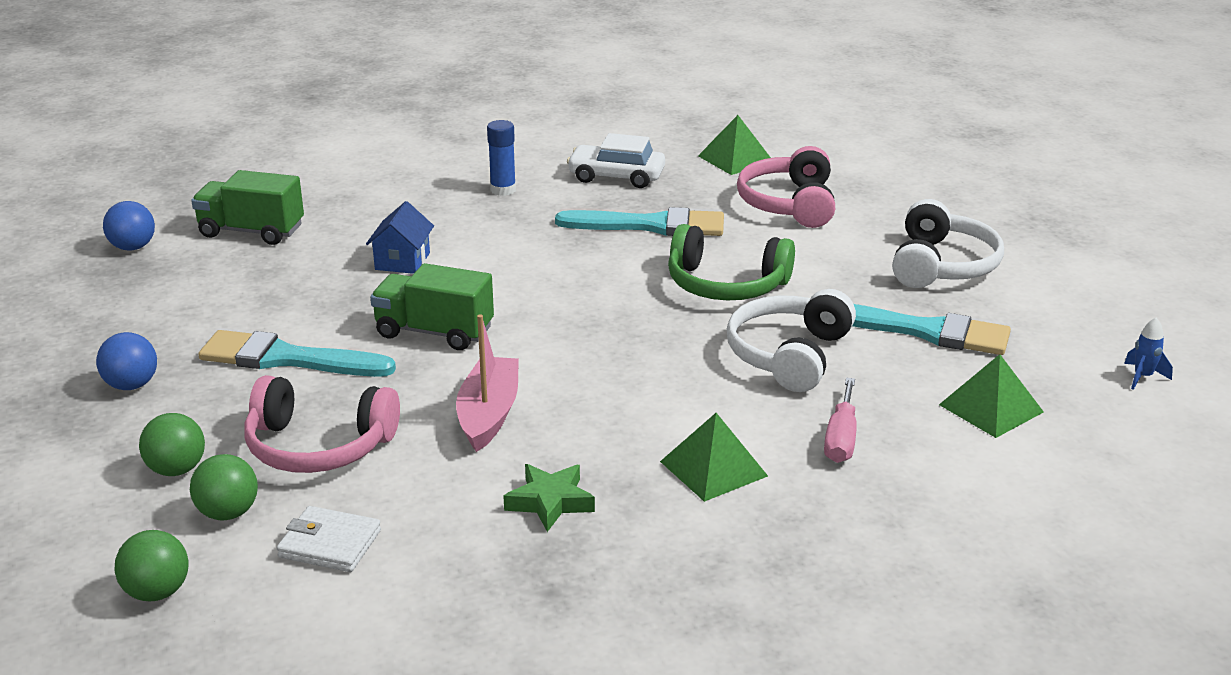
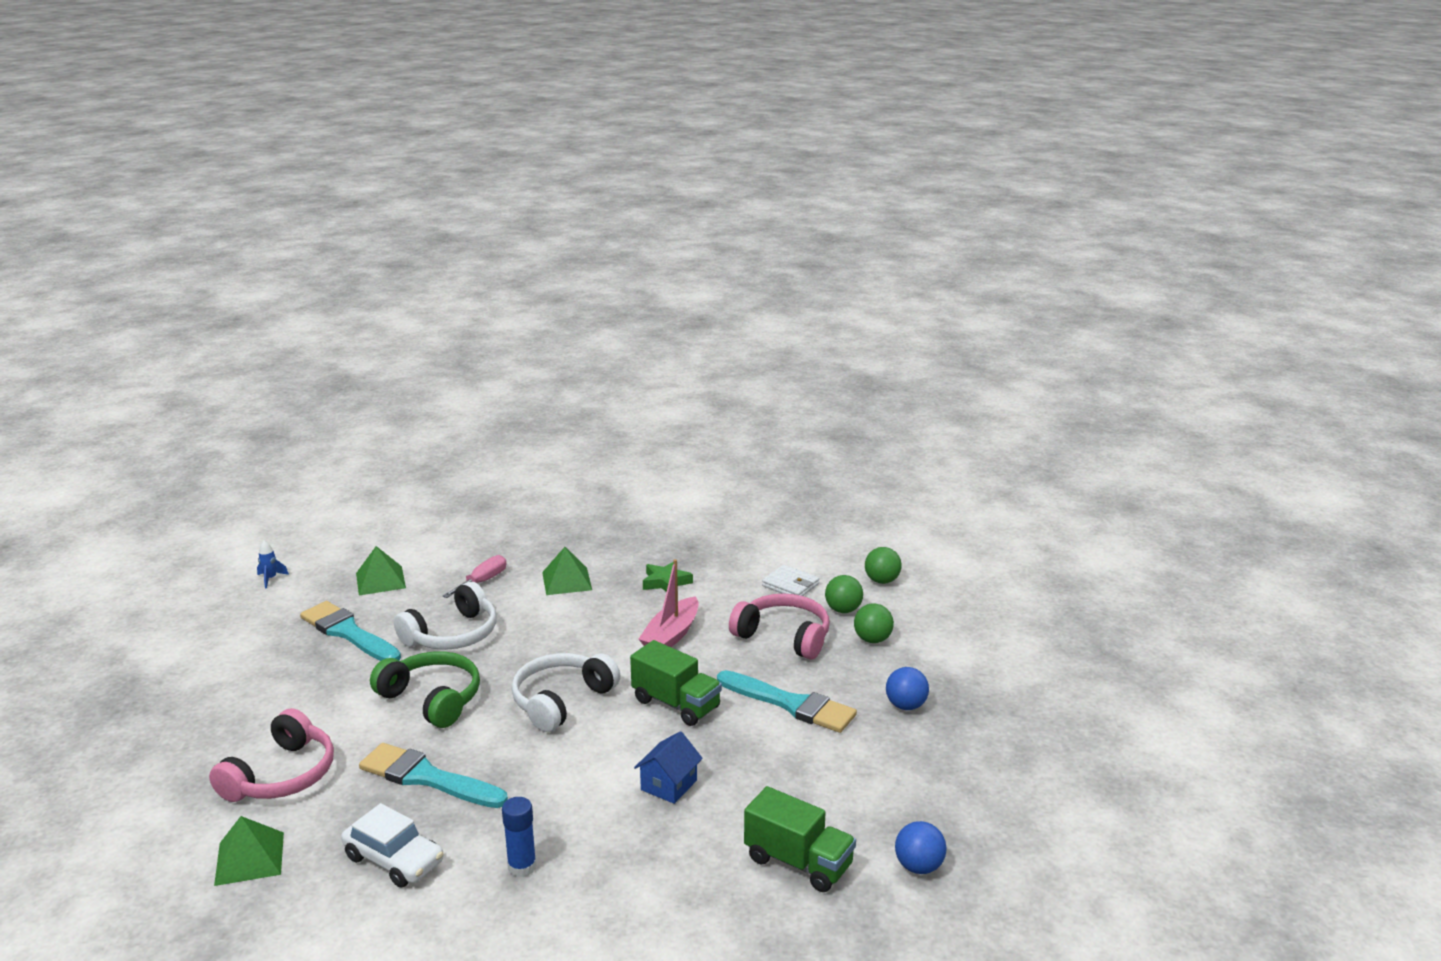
camera: 160 degrees left, 5 degrees down
(942, 265) = (257, 681): white headphones -> white headphones (561, 701)

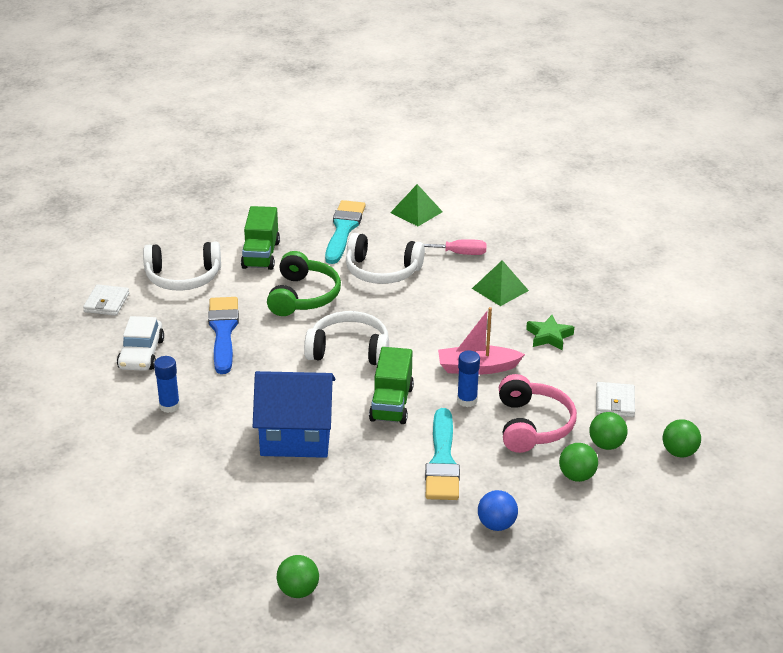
camera: 60 degrees right, 10 degrees up
(249, 858) = (106, 303): green pyramid -> white wallet
(270, 579) = (373, 171): blue rocket -> none
(281, 775) = (183, 277): pink headphones -> white headphones
(427, 778) = (223, 331): turquoise brush -> blue brush
(669, 785) = (296, 436): blue house -> blue house, size x1.96
(714, 658) = (467, 400): none -> blue glue stick
(798, 862) = (259, 527): green truck -> green truck (261, 255)
(918, 866) = (298, 591): blue ball -> green ball

